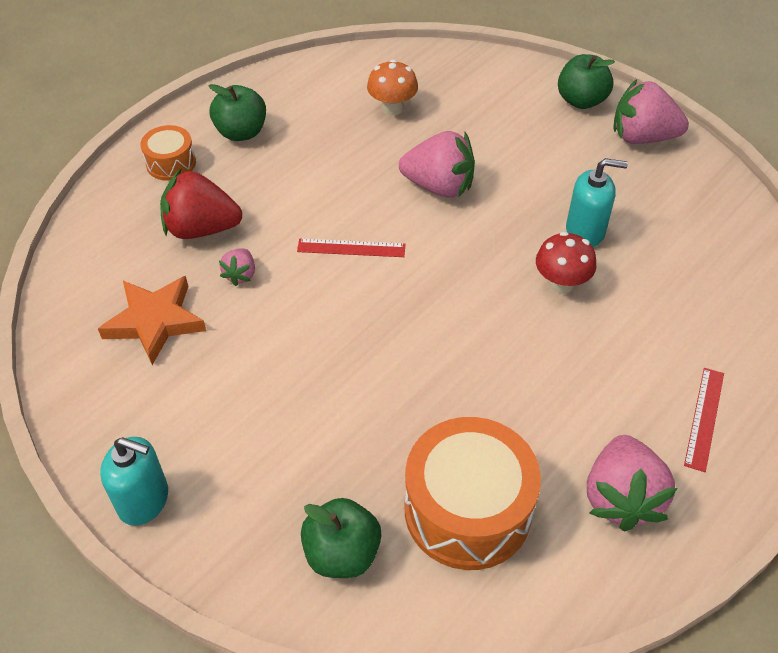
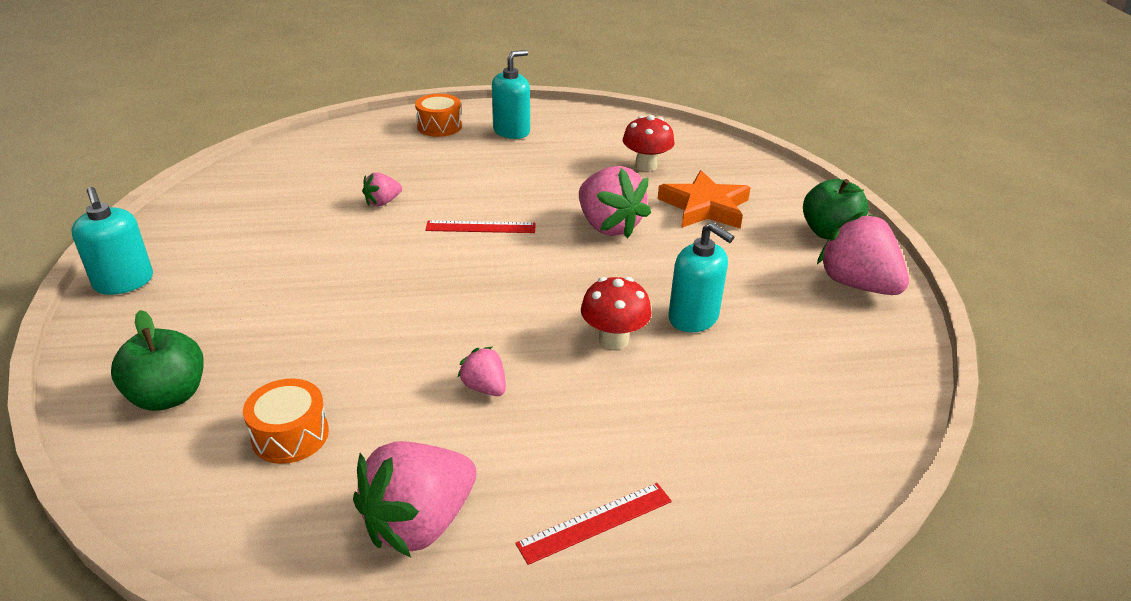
camera: 40 degrees right, 15 degrees down
(155, 321) = (291, 198): orange star -> orange star (705, 207)
(201, 229) = (400, 167): red strawberry -> none
(241, 132) = (511, 131): green apple -> turquoise soap dispenser
(351, 248) = (481, 227): red ruler -> red ruler turned 45 degrees counterclockwise
(392, 108) = (646, 166): orange mushroom -> red mushroom
(467, 510) = (290, 435): orange drum -> orange drum, size x0.52
(534, 379) = (484, 387): none -> pink strawberry

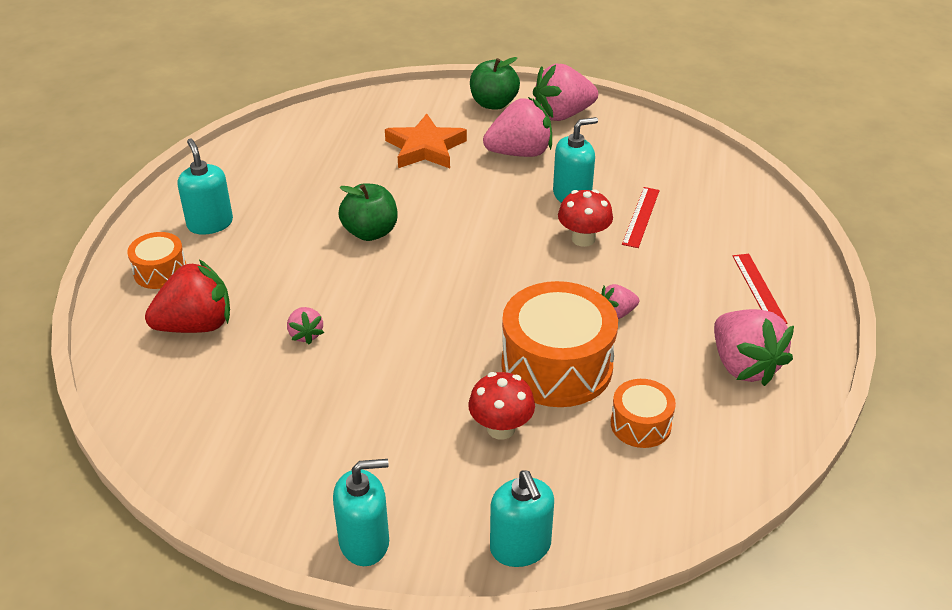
camera: 70 degrees left, 5 degrees up
(105, 373) = (520, 547): none -> turquoise soap dispenser
(168, 396) = (569, 500): green apple -> green apple (370, 232)
(377, 355) = (557, 366): none -> orange drum
(378, 154) = (196, 325): none -> red strawberry
(481, 227) = (389, 277): red ruler -> red ruler (641, 217)
(608, 226) = (427, 204): pink strawberry -> pink strawberry (520, 153)
(646, 166) = (337, 159): red mushroom -> red mushroom (501, 428)

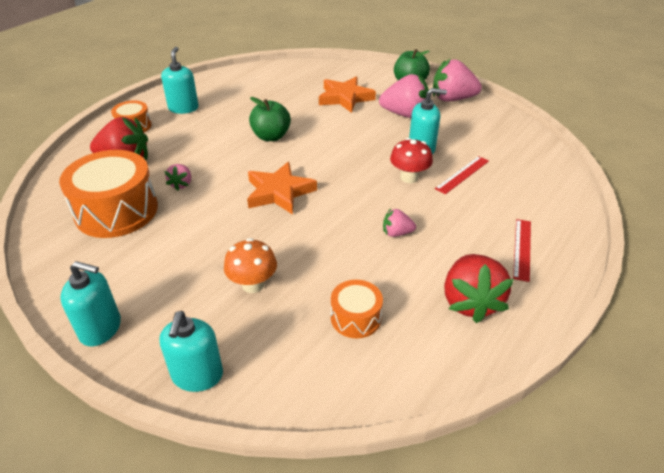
camera: 25 degrees right, 0 degrees up
(442, 305) = (279, 192): none -> orange star
(501, 428) = (253, 284): red mushroom -> orange mushroom
(557, 366) = (325, 255): orange drum -> orange drum (116, 211)
(744, 365) = (470, 302): pink strawberry -> red strawberry

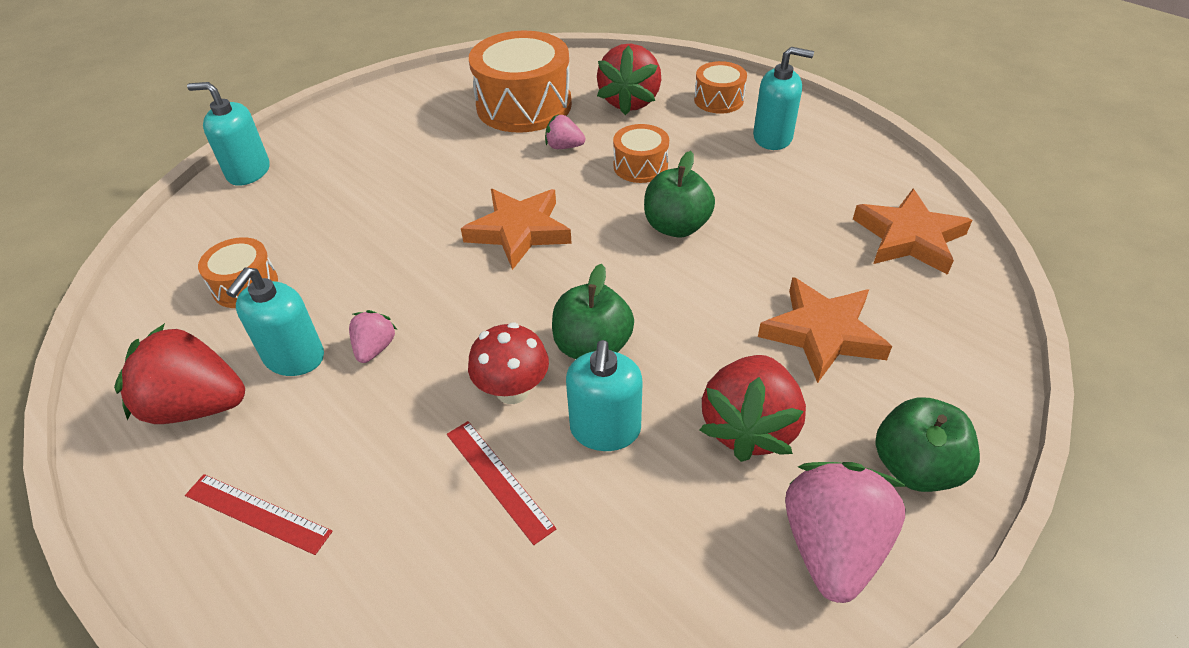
camera: 100 degrees right, 5 degrees up
(101, 328) = (343, 115): turquoise soap dispenser -> turquoise soap dispenser (294, 358)
(209, 151) = (640, 166): none -> orange drum
(253, 284) = (347, 206): orange mushroom -> none
(275, 76) = (909, 237): none -> orange star
(371, 156) = (592, 347): none -> green apple
(405, 114) = (749, 427): pink strawberry -> red strawberry

